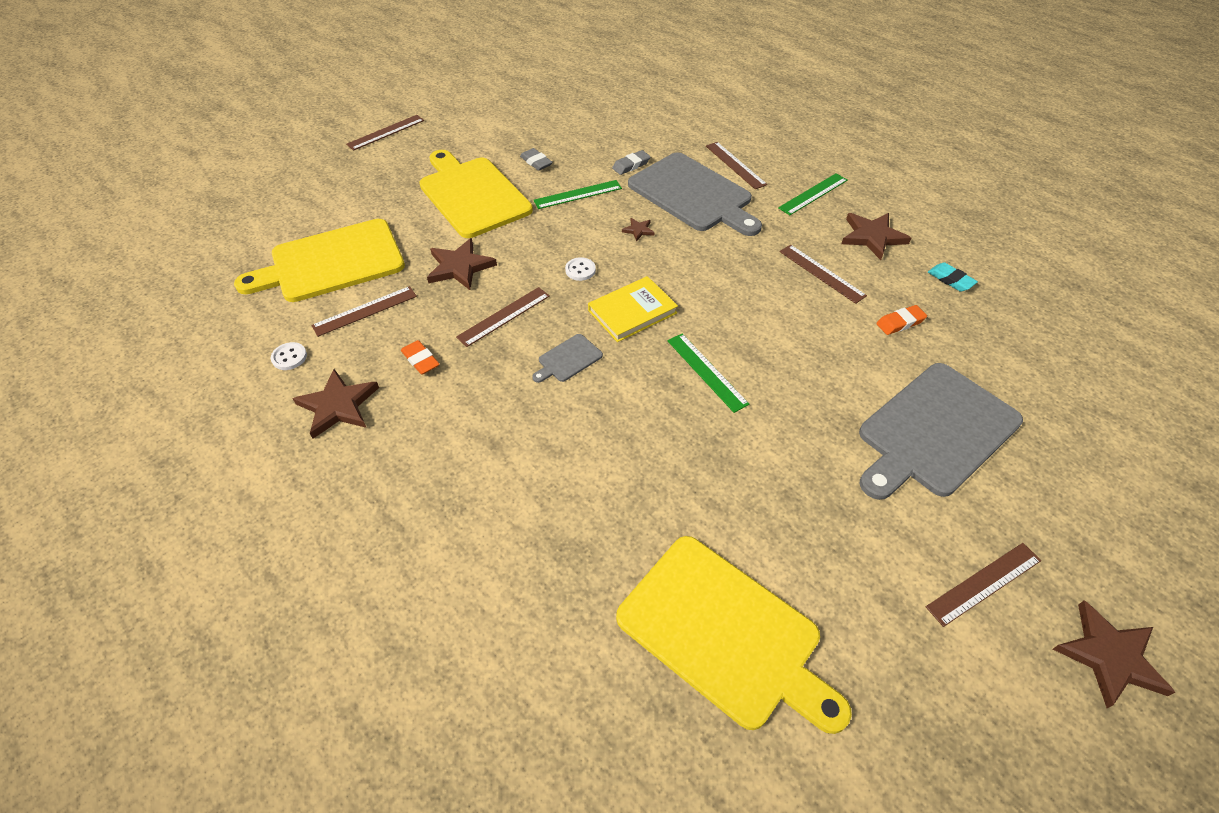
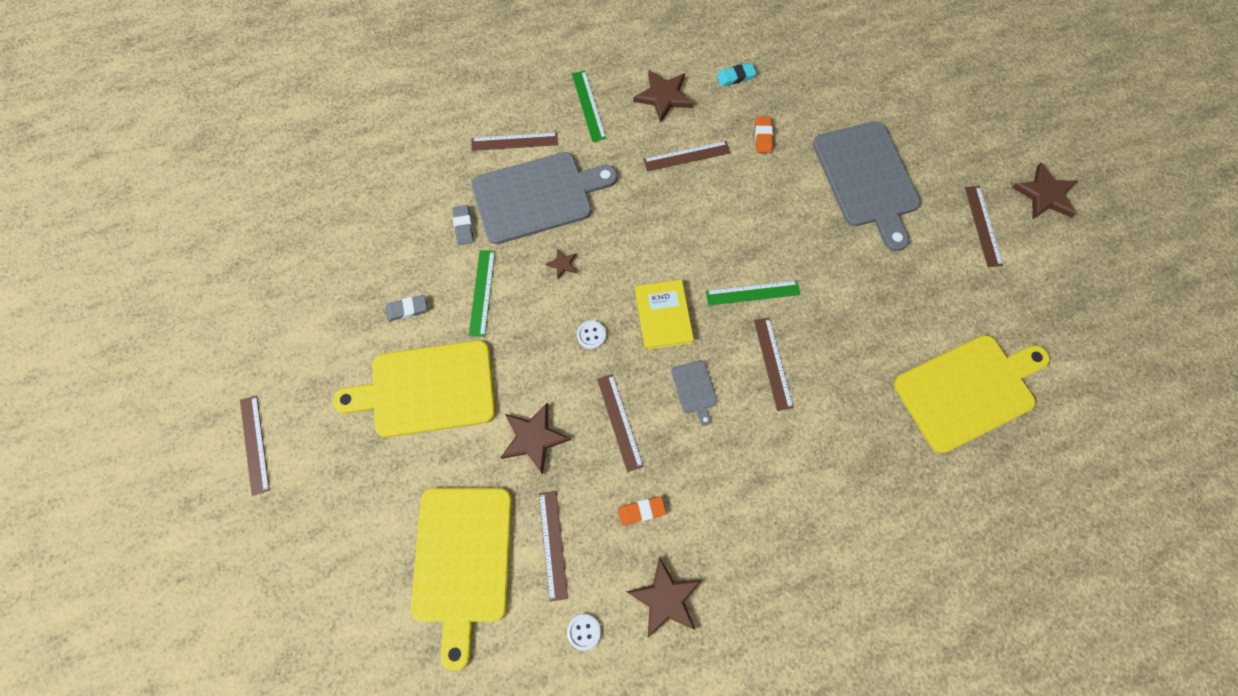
camera: 65 degrees left, 20 degrees up
(635, 414) = (772, 363): none -> brown ruler

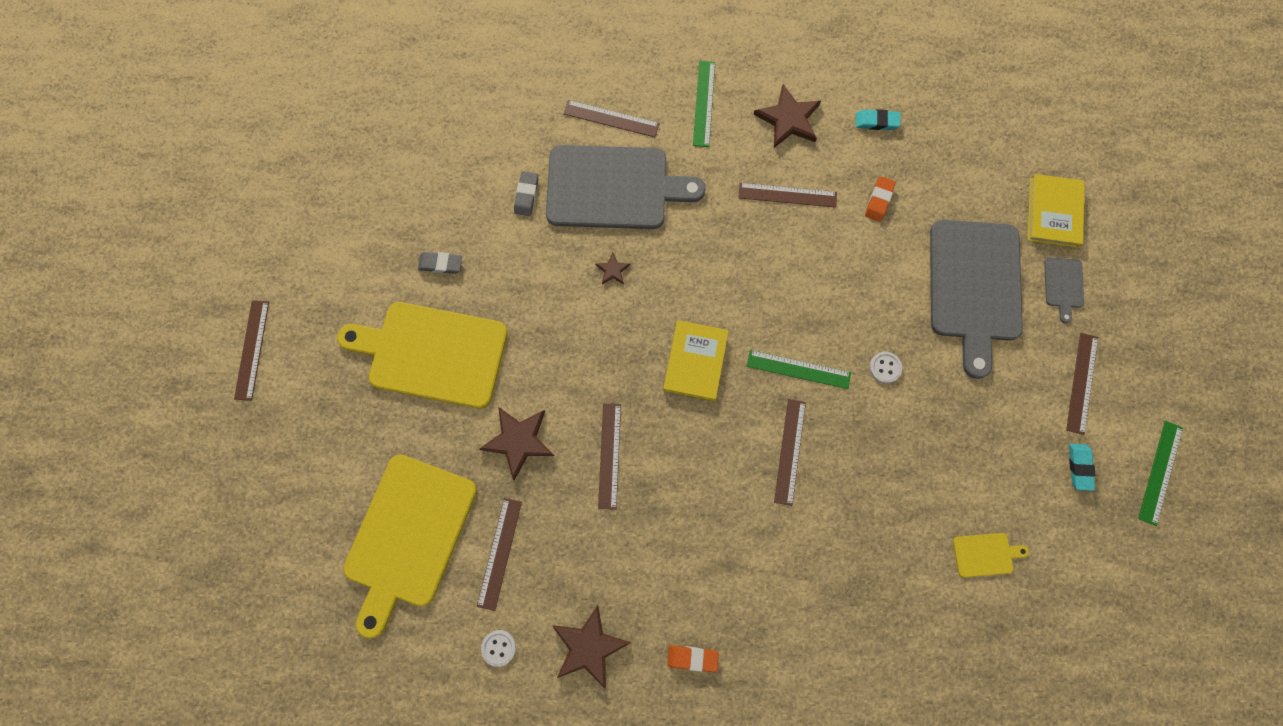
camera: 20 degrees right, 5 degrees up
(482, 292) = (520, 272): green ruler -> green ruler (1160, 472)
(591, 335) = (614, 355): white button -> white button (885, 367)
(641, 511) = (597, 553): orange eraser -> orange eraser (692, 658)
(695, 389) = (698, 449): grey cutting board -> grey cutting board (1063, 285)
(903, 102) = (1053, 212): none -> yellow book
(968, 390) = (985, 554): yellow cutting board -> yellow cutting board, size x0.42
(1010, 292) = (1079, 467): none -> turquoise eraser
(1045, 194) = (1168, 372): brown star -> none

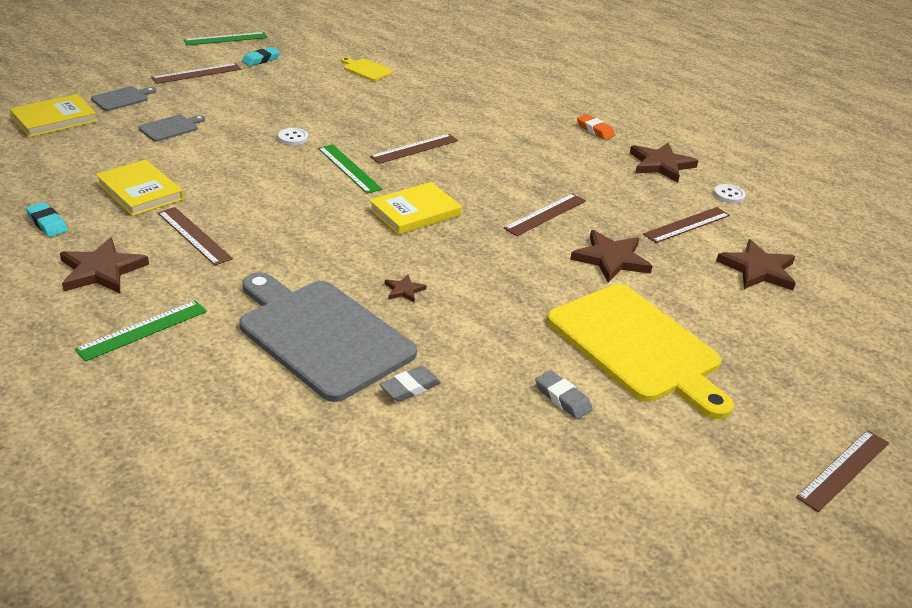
camera: 140 degrees left, 40 degrees down
(409, 536) = (758, 270): yellow cutting board -> brown star
(611, 119) = (241, 383): brown ruler -> none
(879, 200) = (140, 191): orange eraser -> yellow book
(974, 286) = (170, 128): grey cutting board -> grey cutting board, size x0.42

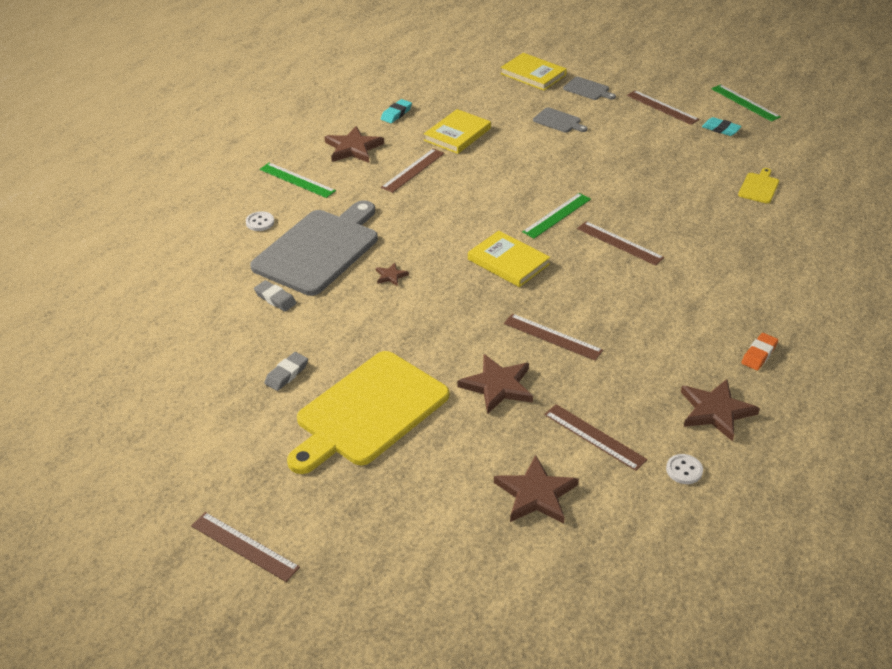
camera: 80 degrees right, 5 degrees up
(293, 138) = (587, 178): white button -> white button (260, 222)

